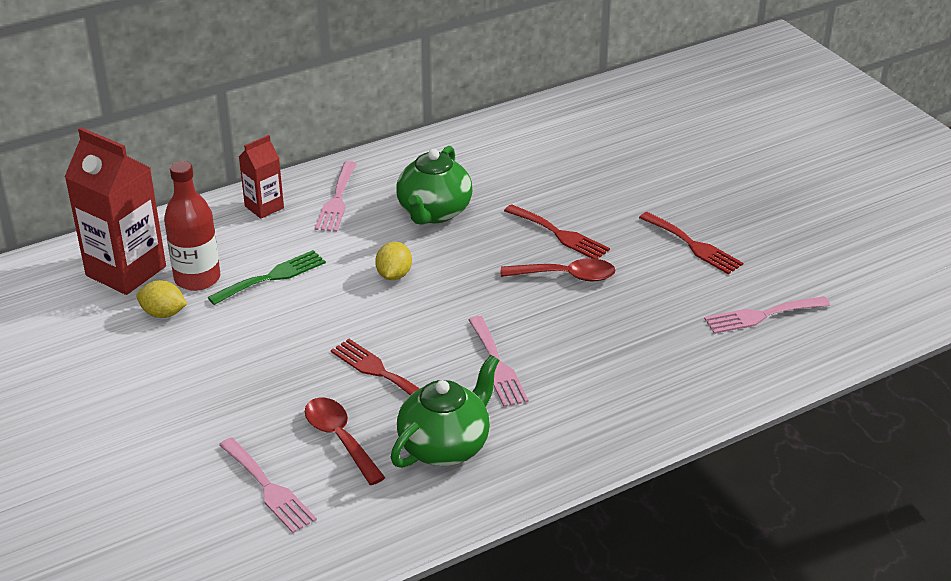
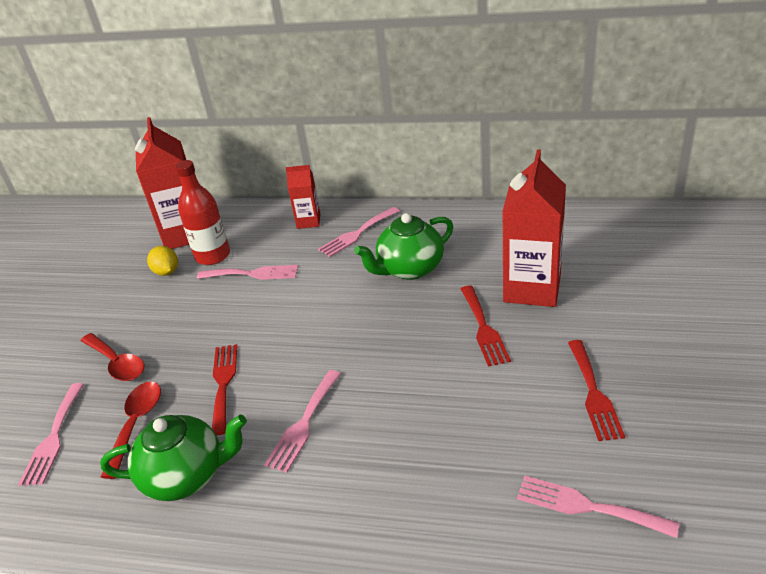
camera: 45 degrees right, 0 degrees up
(272, 277) = (252, 274): green fork -> pink fork
(394, 275) = (325, 307): yellow lemon -> none
(564, 188) = (532, 288): none -> red carton
(566, 276) = (447, 369): red spoon -> red spoon (117, 363)

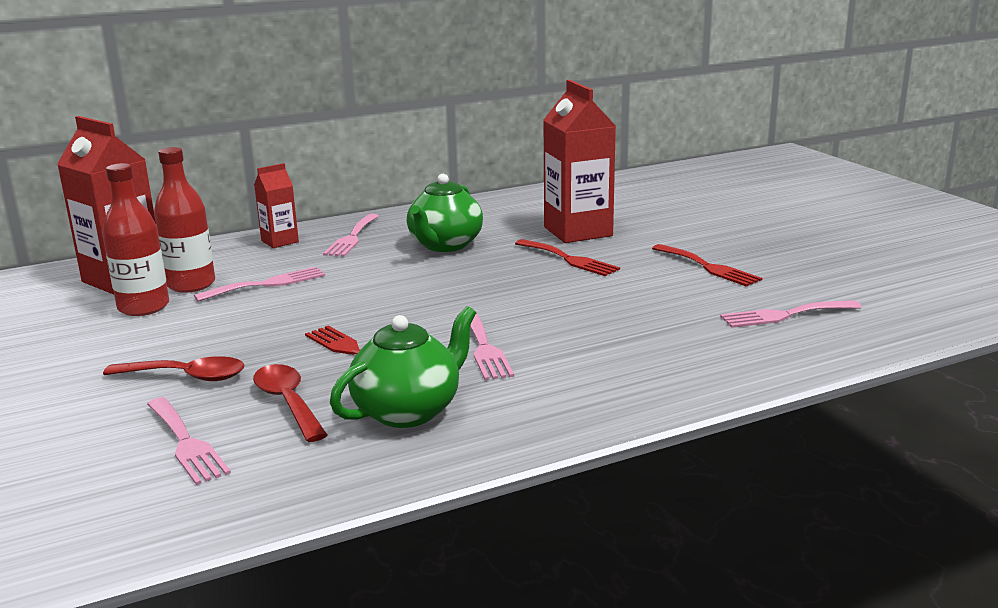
camera: 40 degrees left, 15 degrees down
(166, 272) = (143, 307): yellow lemon -> red bottle

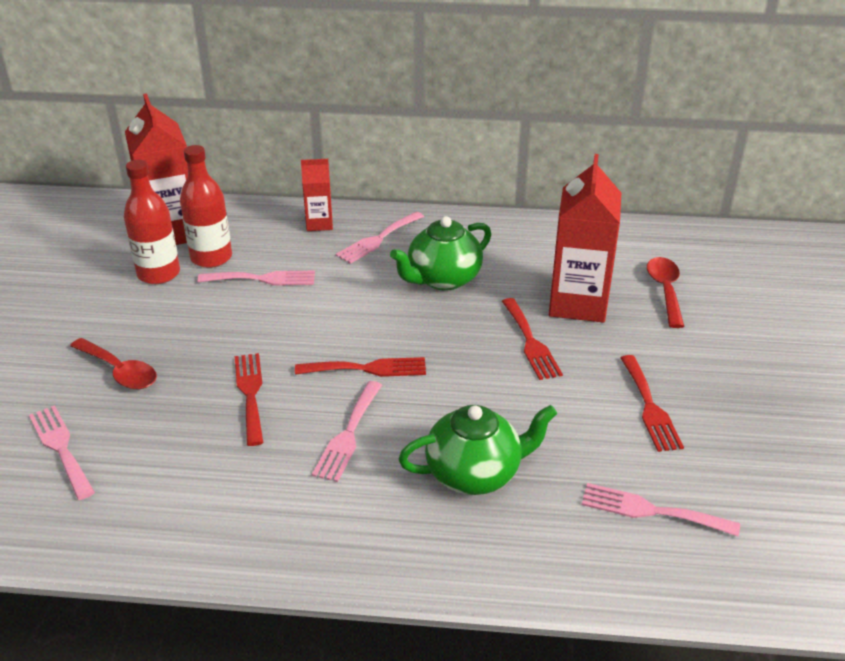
camera: 30 degrees right, 15 degrees up
(186, 443) = (61, 448): pink fork -> pink fork turned 150 degrees clockwise
(288, 402) = (157, 434): red spoon -> red spoon (665, 290)
(408, 411) = (226, 485): green teapot -> green teapot (475, 473)
(448, 308) = (367, 368): none -> red fork

